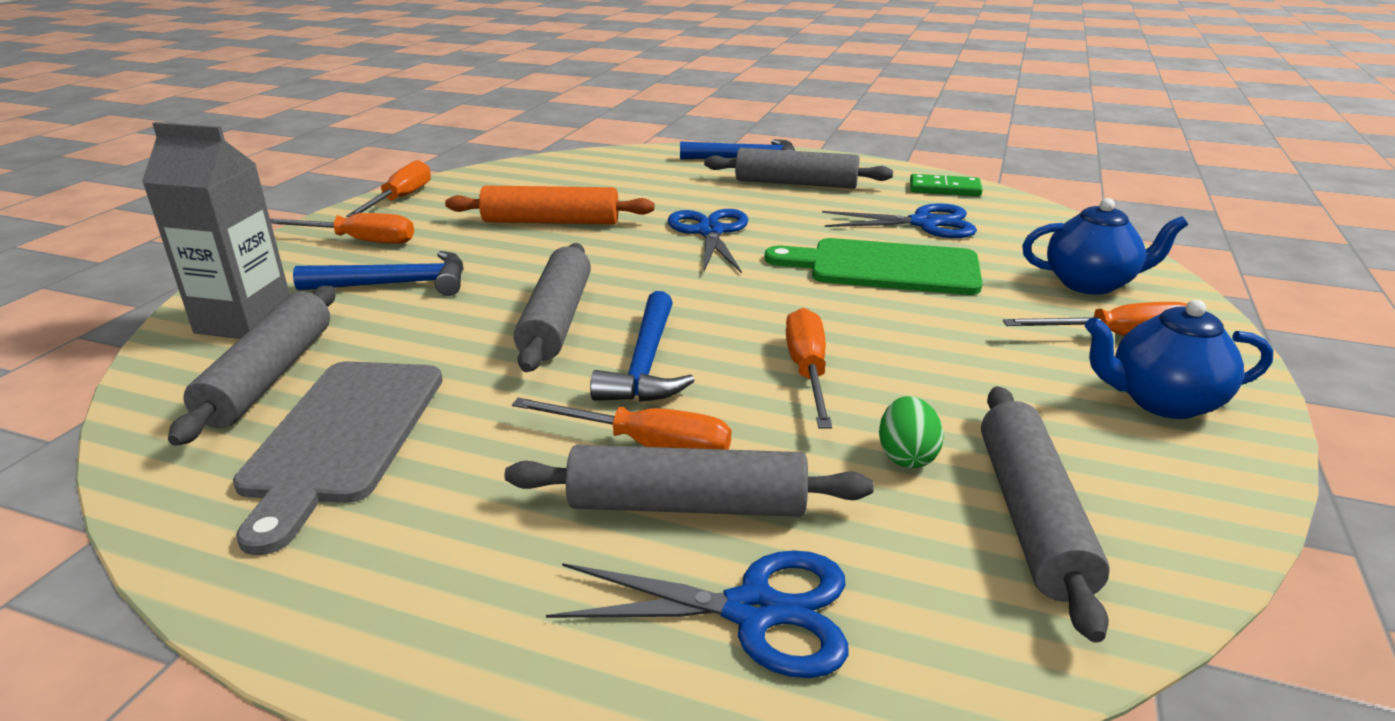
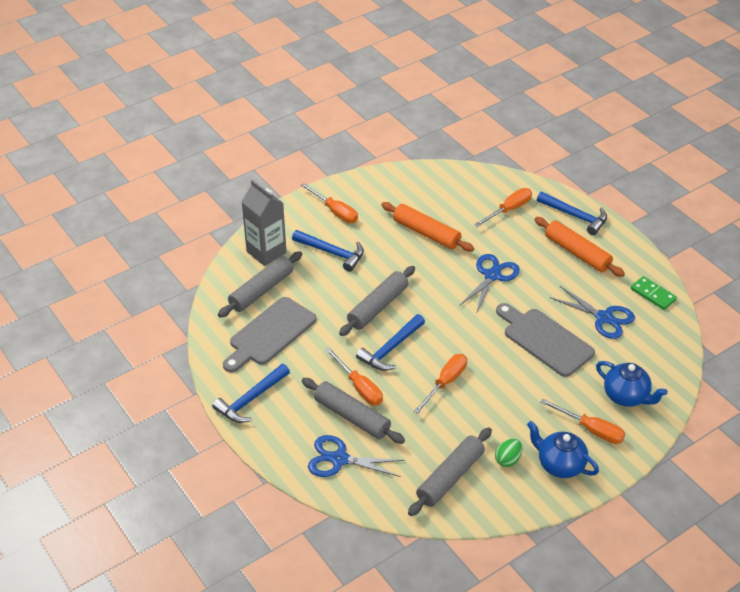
camera: 35 degrees right, 15 degrees up
(379, 588) = (251, 399): none -> blue hammer
(401, 199) = (372, 181): orange screwdriver -> orange screwdriver (509, 210)
(753, 611) = (339, 459): blue scissors -> blue scissors turned 150 degrees clockwise
(796, 183) = (577, 253): grey rolling pin -> orange rolling pin
(885, 268) = (545, 340): green cutting board -> grey cutting board
(906, 456) = (438, 436): green egg -> green egg (508, 460)

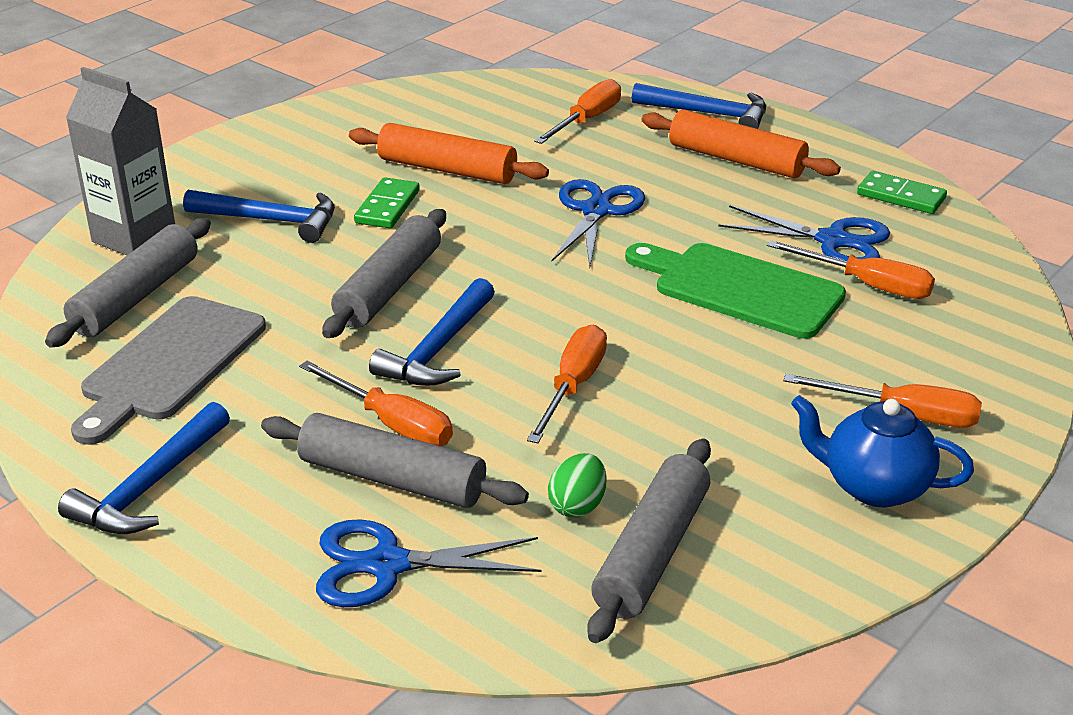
camera: 15 degrees left, 10 degrees down
(335, 212) = (260, 163): orange screwdriver -> orange screwdriver (867, 285)
(390, 254) = (387, 207): none -> green domino
(508, 460) = (761, 497): green egg -> green egg (577, 505)
(545, 340) = (740, 289): grey cutting board -> green cutting board
(626, 396) = (941, 350): blue teapot -> none

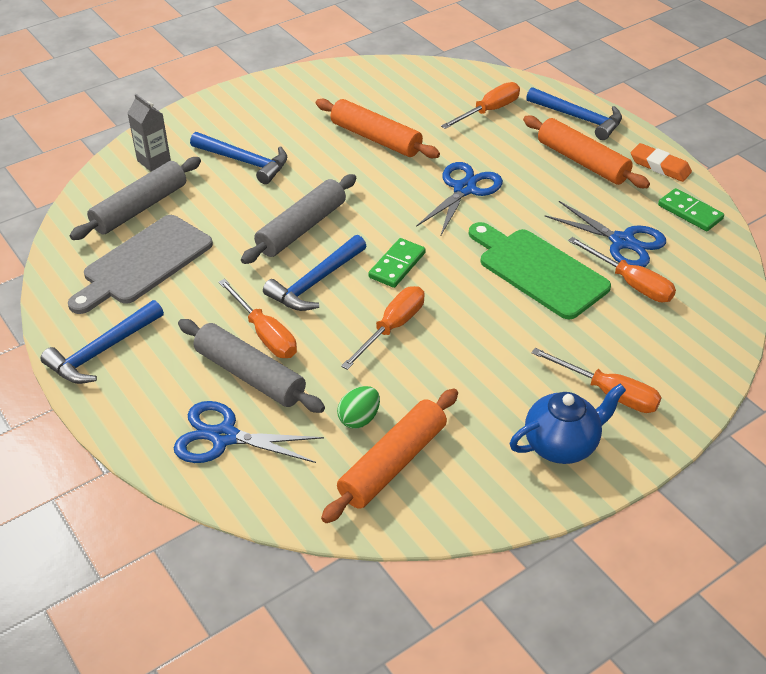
camera: 15 degrees right, 10 degrees up
(134, 237) = (154, 161): grey carton -> grey carton, size x0.62
(387, 207) = (324, 163): green domino -> green domino (397, 265)
(652, 553) = (393, 463): grey rolling pin -> orange rolling pin
(837, 152) = (660, 166): none -> orange eraser
(873, 486) = (562, 444): blue teapot -> blue teapot turned 120 degrees clockwise

